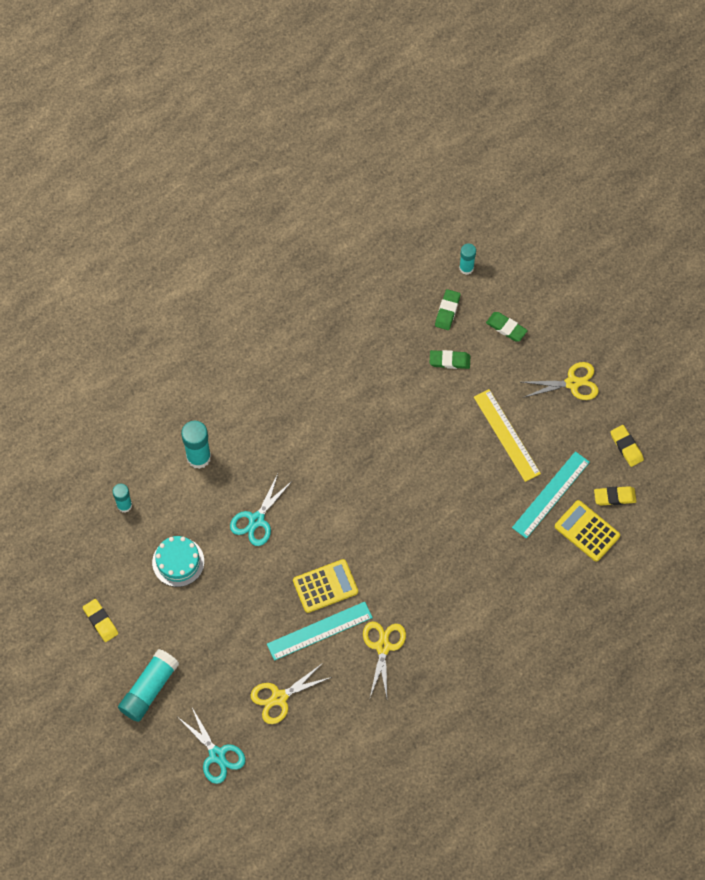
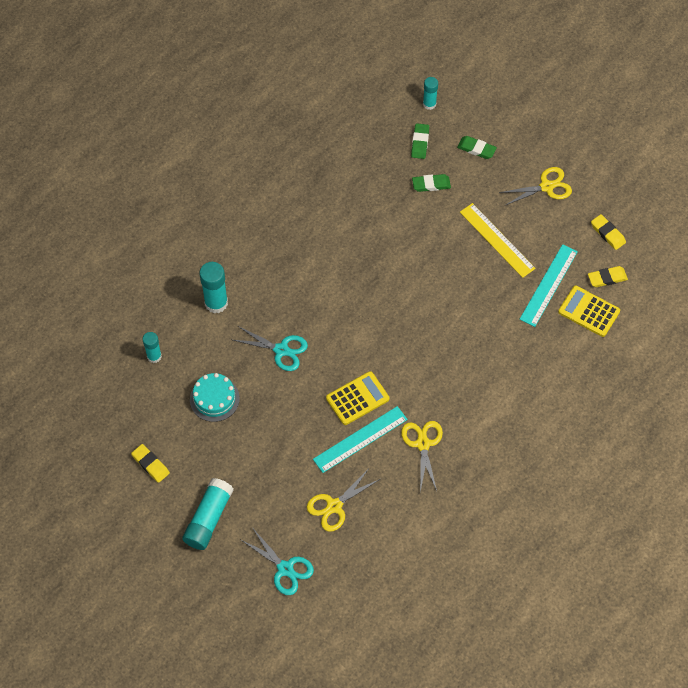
camera: 10 degrees left, 5 degrees down
(256, 520) = (281, 350): turquoise scissors -> turquoise scissors turned 90 degrees counterclockwise

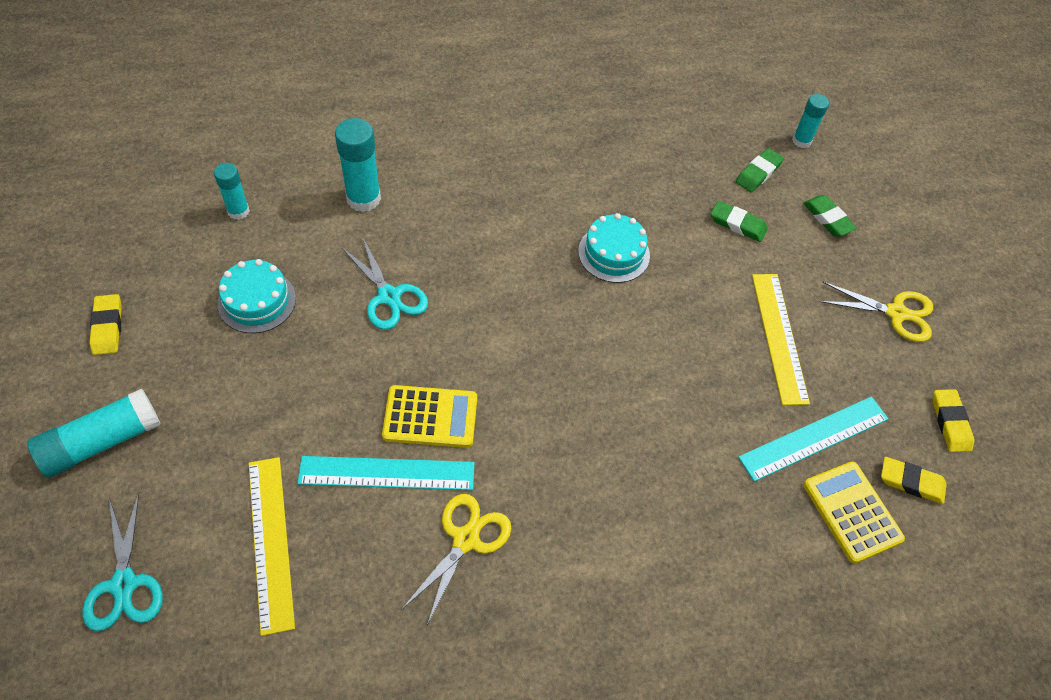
camera: 30 degrees right, 5 degrees down
(334, 506) = (270, 542): yellow scissors -> yellow ruler
(378, 246) = (614, 253): none -> turquoise cake

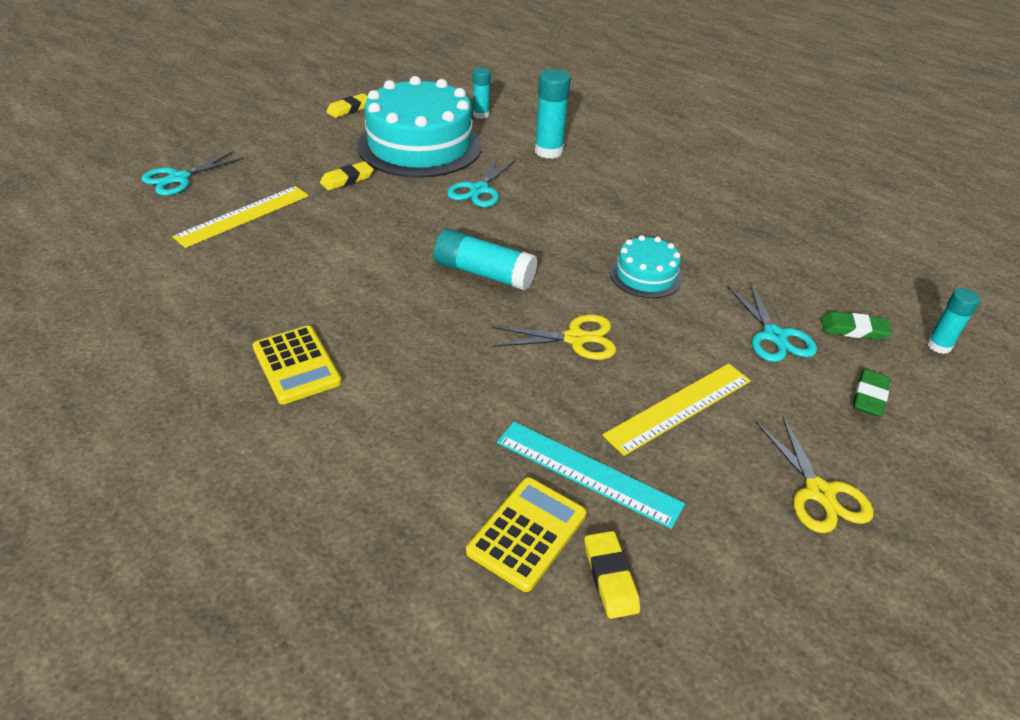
camera: 60 degrees right, 15 degrees down
(102, 442) = (269, 136): turquoise glue stick -> turquoise glue stick (484, 273)
(257, 301) = (420, 145): turquoise cake -> turquoise cake, size x2.10
(387, 473) = (332, 241): turquoise ruler -> none
(430, 417) = (396, 242): yellow calculator -> yellow calculator (297, 365)
(465, 539) = (305, 294): yellow scissors -> yellow scissors (575, 338)
(737, 224) = (774, 336): green eraser -> turquoise scissors
(950, 422) = (727, 592): yellow eraser -> yellow eraser (347, 179)

